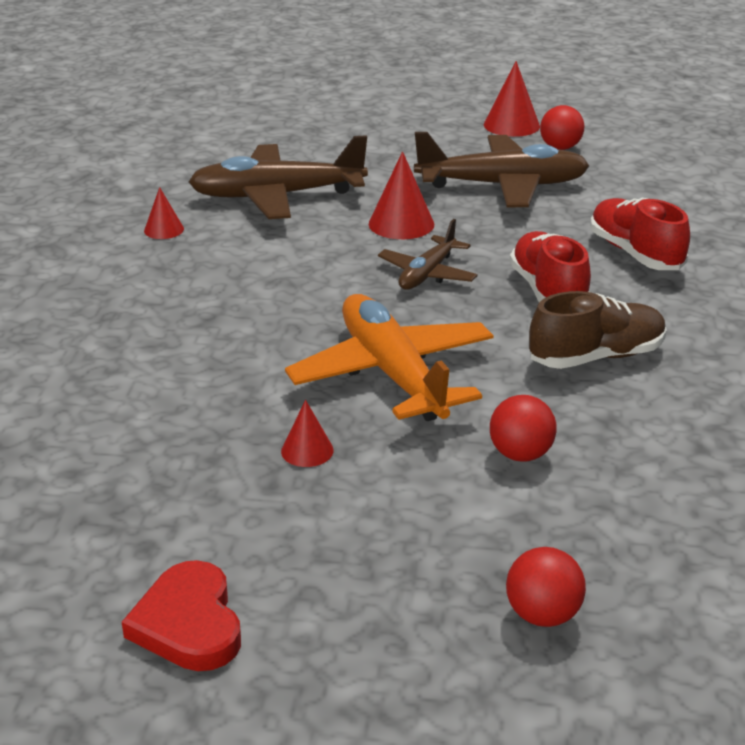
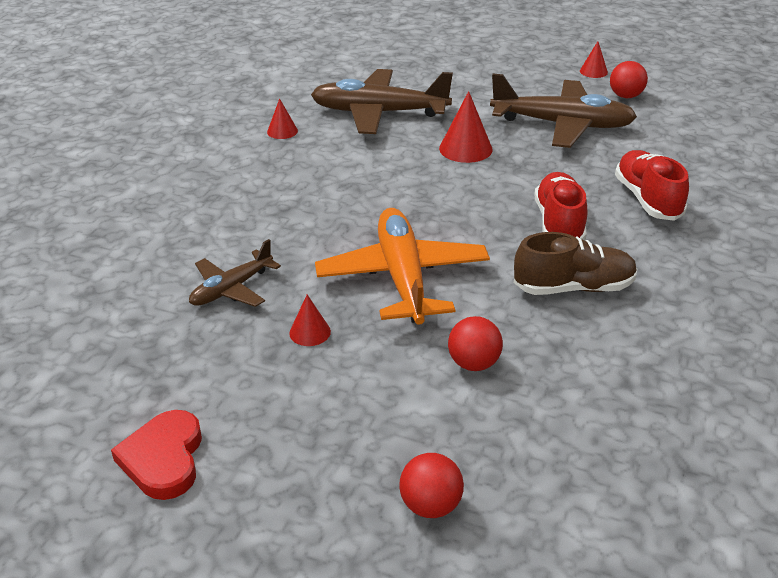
camera: 15 degrees right, 5 degrees up
(427, 274) = (467, 195): brown plane -> brown plane (231, 289)
(511, 125) = (593, 71): red cone -> red cone, size x0.60

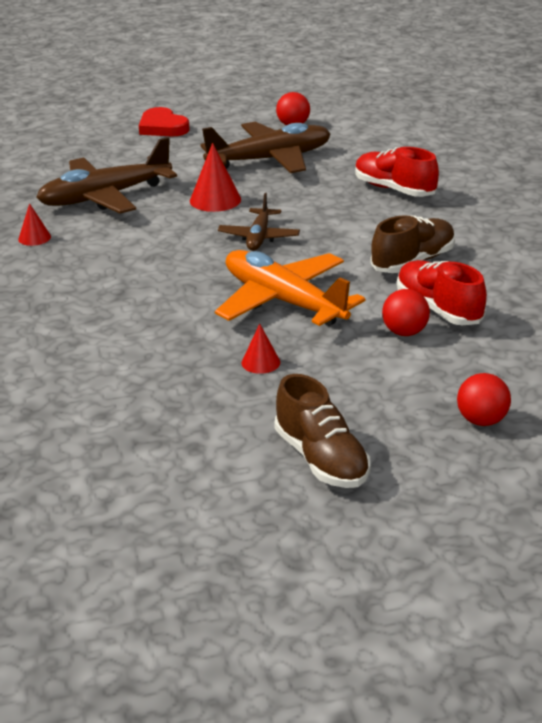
camera: 35 degrees left, 5 degrees down
(163, 458) = (261, 483): red heart -> red heart (162, 127)
(231, 289) = (156, 361): brown plane -> brown plane (259, 237)
(239, 463) = (321, 459): none -> brown shoe
(559, 224) = (352, 226): red shoe -> red shoe (438, 309)
(593, 71) = (246, 115): red cone -> none

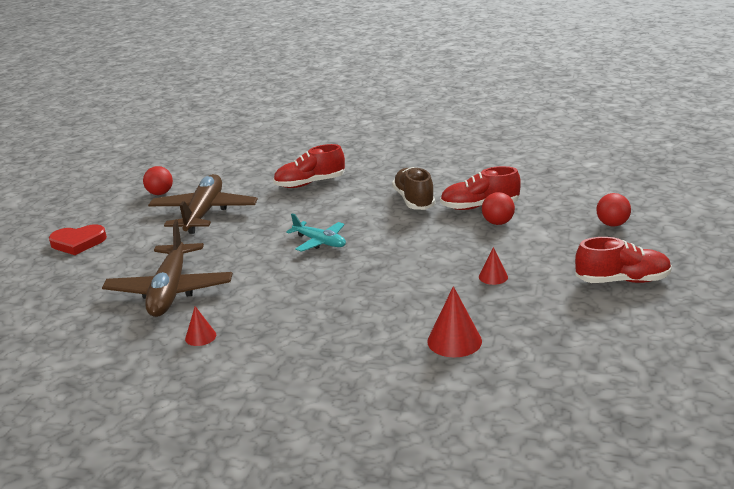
camera: 60 degrees left, 5 degrees down
(215, 200) = (240, 246): red cone -> red cone (454, 341)
(259, 237) = (320, 242): brown plane -> turquoise plane
(283, 301) = (420, 252): orange plane -> none
(321, 459) = (622, 280): brown shoe -> red shoe

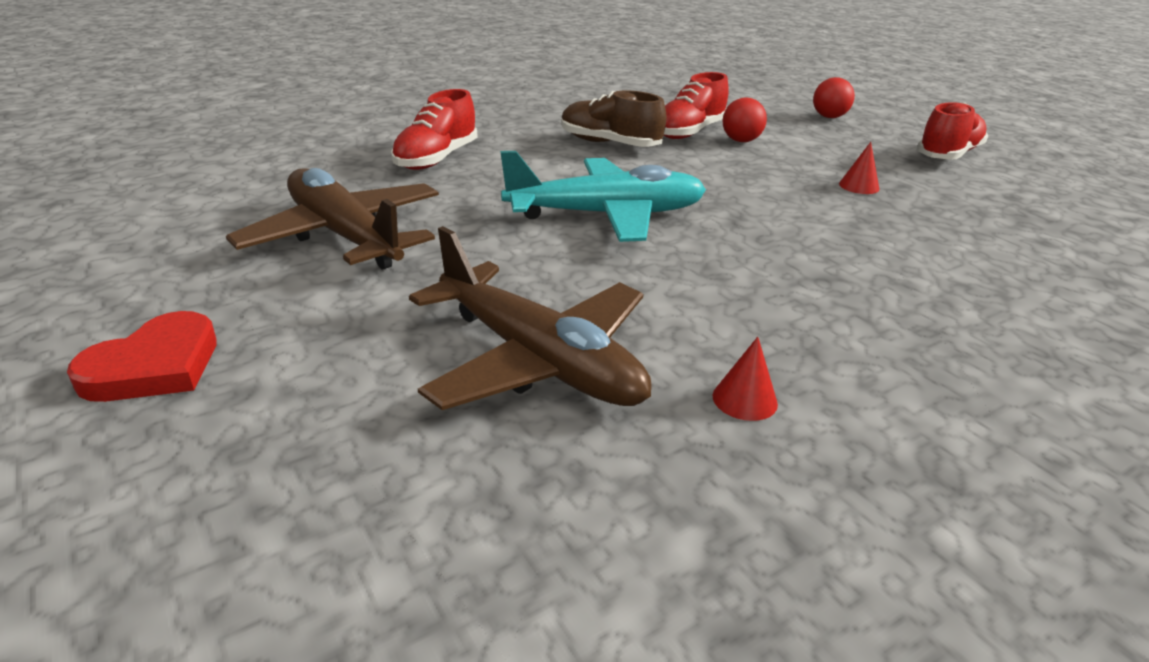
camera: 50 degrees left, 5 degrees up
(160, 193) = (191, 234): red ball -> none
(320, 242) = (607, 215): turquoise plane -> turquoise plane, size x1.79
(454, 341) = (986, 256): red cone -> none

